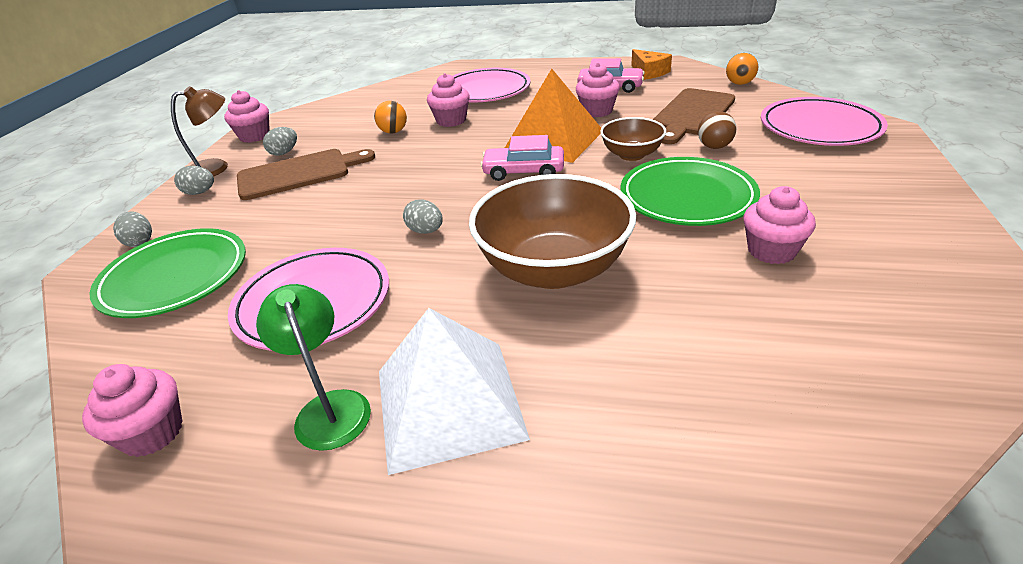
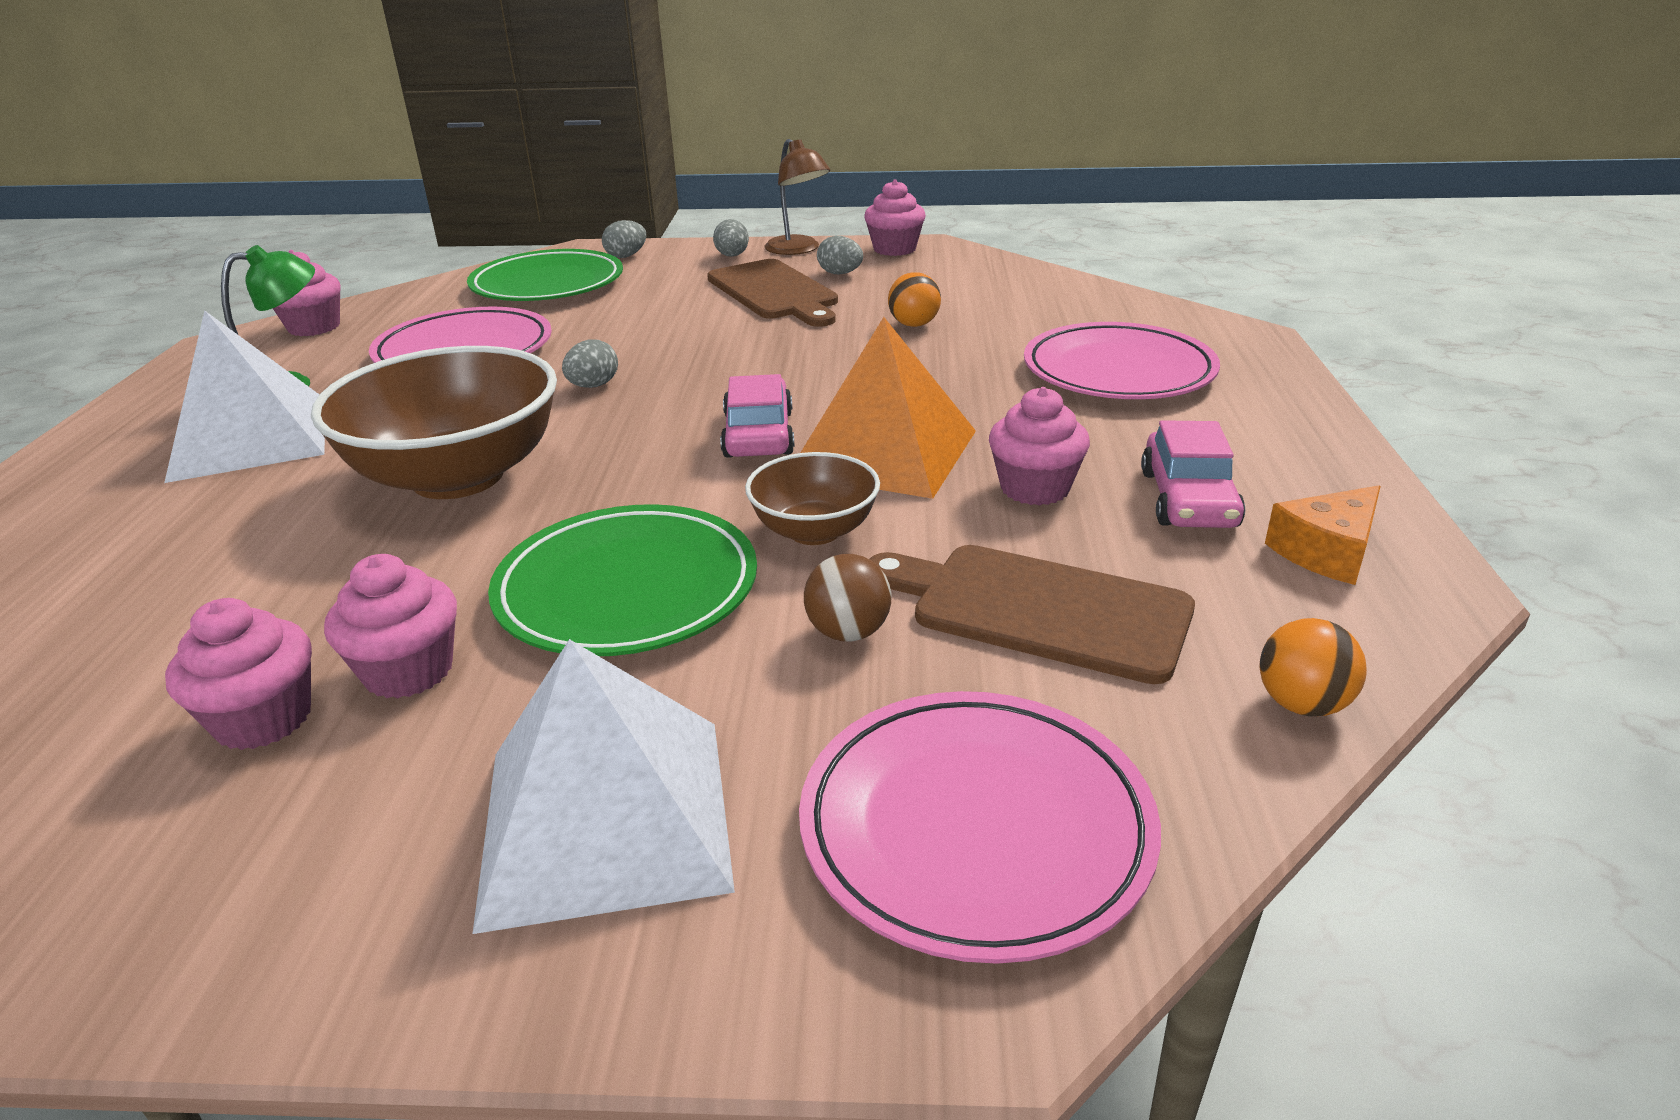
camera: 80 degrees right, 5 degrees down
(451, 120) = (964, 359): pink cupcake -> pink cupcake (263, 719)
(849, 188) = (606, 818): none -> white pyramid

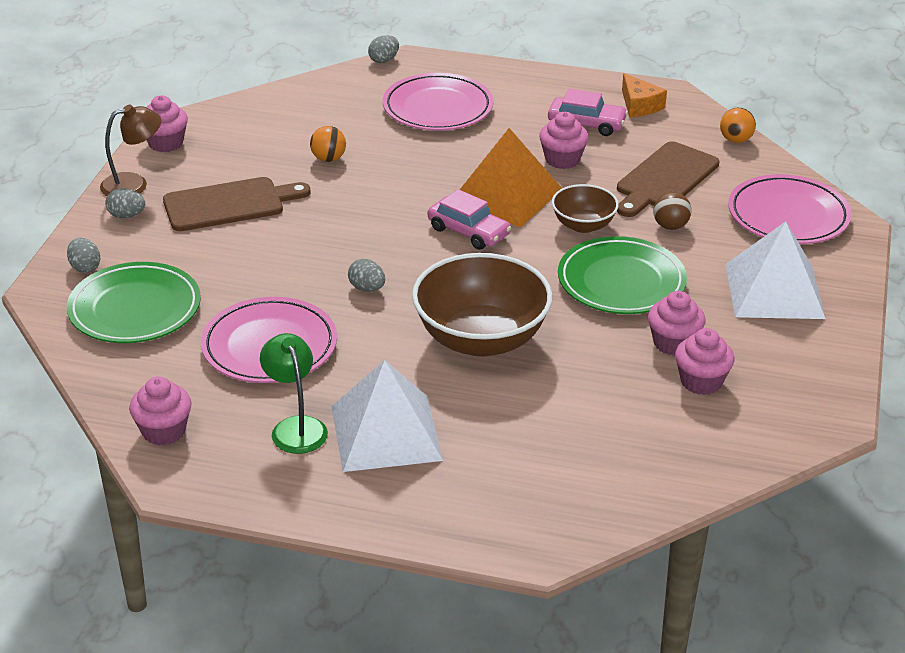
camera: 80 degrees left, 5 degrees up
(759, 434) = (468, 232): pink car -> pink car turned 150 degrees counterclockwise
(840, 273) = (206, 173): grey egg -> grey egg (384, 60)

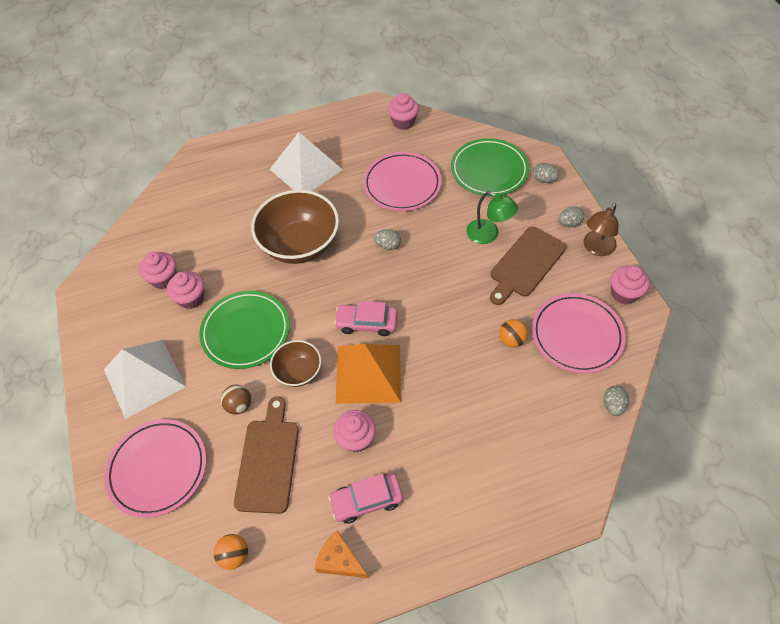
camera: 150 degrees right, 20 degrees up
(295, 427) = (349, 152): green lamp -> green lamp (488, 235)
(384, 60) = (591, 492): grey egg -> grey egg (613, 405)
(438, 108) = (493, 448): pink plate -> pink plate (576, 335)

